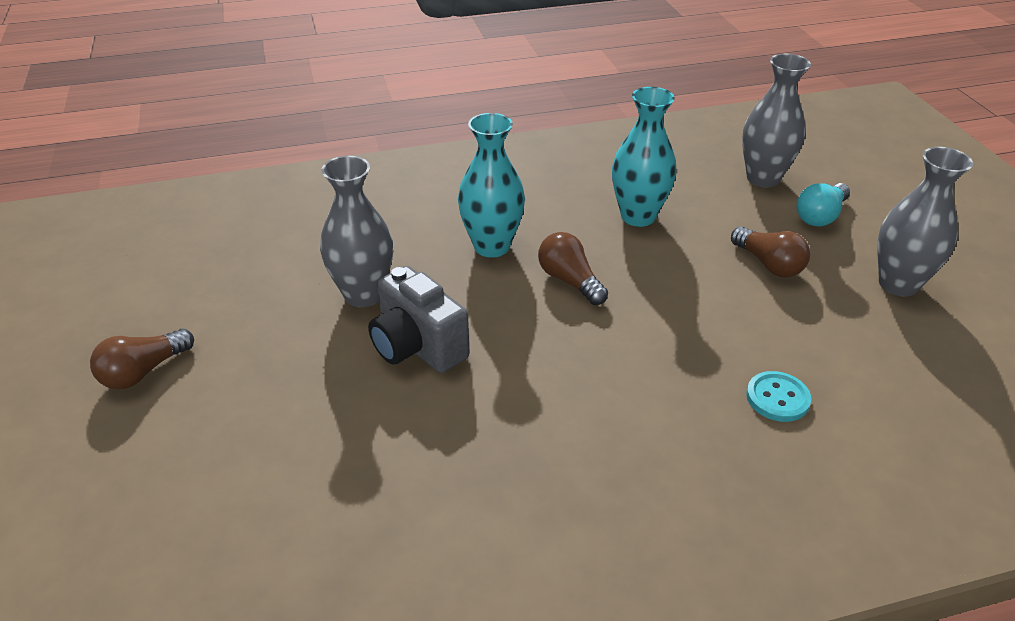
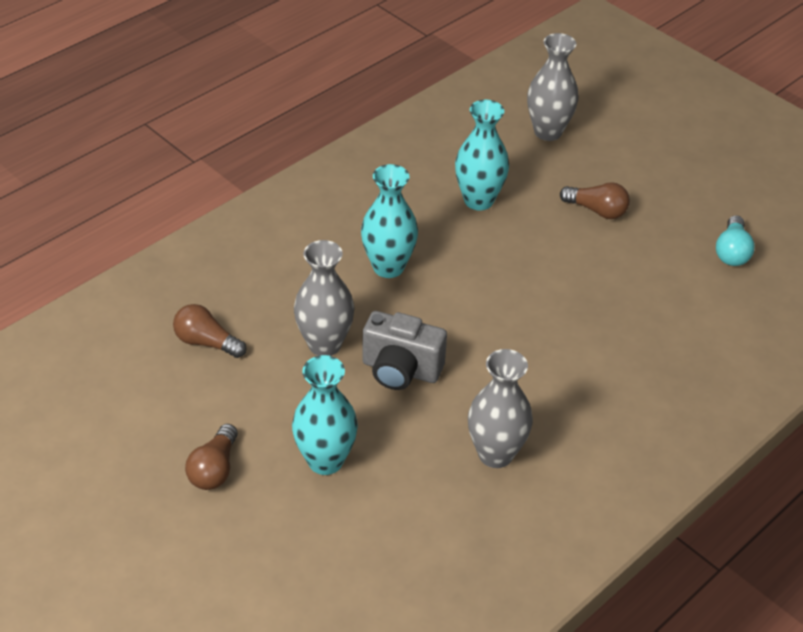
camera: 30 degrees left, 5 degrees up
(255, 408) = (325, 460): none -> turquoise vase
(570, 281) = (468, 275): brown light bulb -> brown light bulb (207, 342)
(777, 398) = (661, 314): turquoise button -> none
(820, 216) = (608, 154): turquoise light bulb -> turquoise light bulb (732, 252)
(898, 284) = (689, 196): grey vase -> grey vase (495, 454)

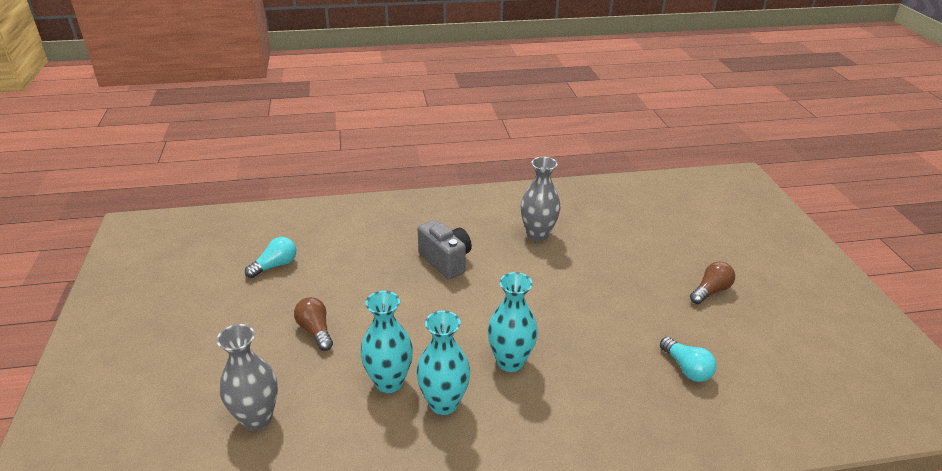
camera: 145 degrees left, 10 degrees down
(207, 342) = (686, 368): brown light bulb -> turquoise light bulb
(324, 344) = (597, 329): grey vase -> none
(325, 460) = (638, 269): turquoise vase -> turquoise vase (443, 403)
(400, 370) = (557, 293): grey camera -> grey camera (446, 261)

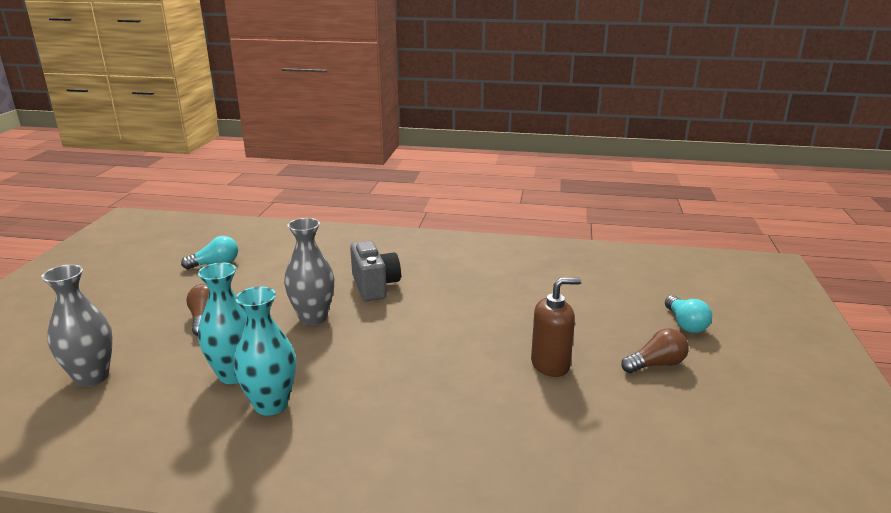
camera: 20 degrees right, 10 degrees down
(510, 362) = (370, 383): turquoise vase -> none
(537, 235) = (488, 280): grey vase -> grey vase (313, 318)
(637, 309) = (550, 364): none -> brown soap dispenser
(686, 368) = (570, 434): turquoise light bulb -> turquoise light bulb (685, 324)

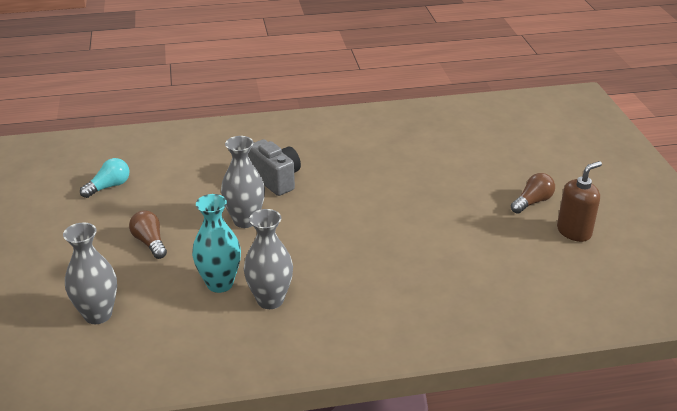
camera: 20 degrees left, 10 degrees up
(271, 405) = (270, 300): turquoise vase -> grey vase
(550, 364) = (459, 219): brown soap dispenser -> brown soap dispenser (574, 232)
(685, 324) = (538, 163): turquoise light bulb -> none

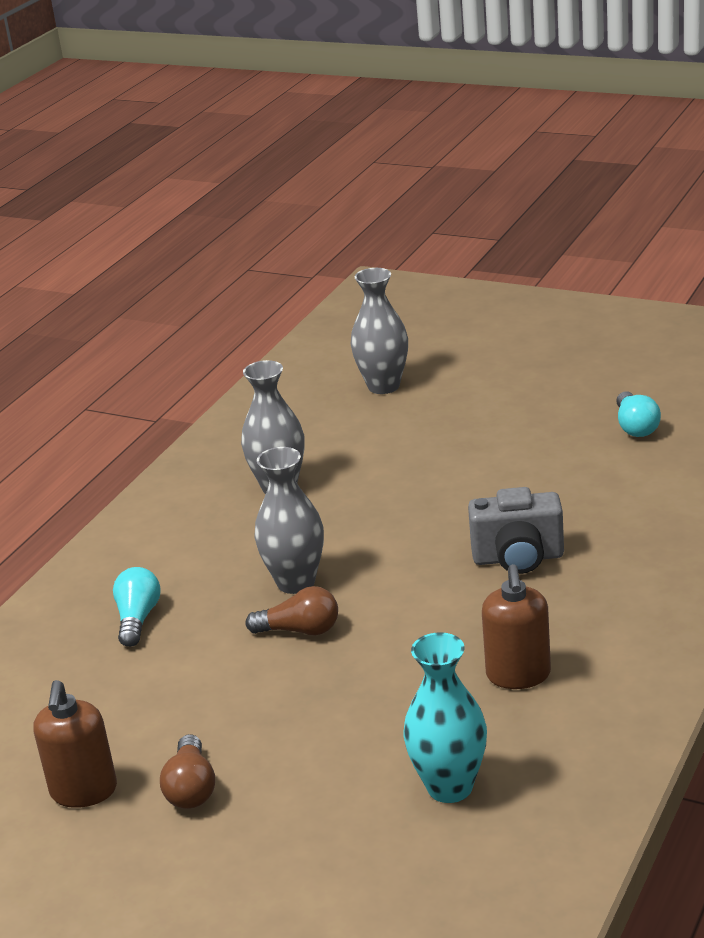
camera: 130 degrees right, 5 degrees down
(150, 242) = (476, 434): brown light bulb -> brown light bulb (300, 630)
(220, 284) = (345, 462): turquoise vase -> turquoise vase (450, 787)
(245, 220) = (447, 508): grey vase -> grey vase (296, 582)
(367, 149) = (518, 675): none -> brown soap dispenser
(449, 287) = (138, 619): none -> turquoise light bulb

